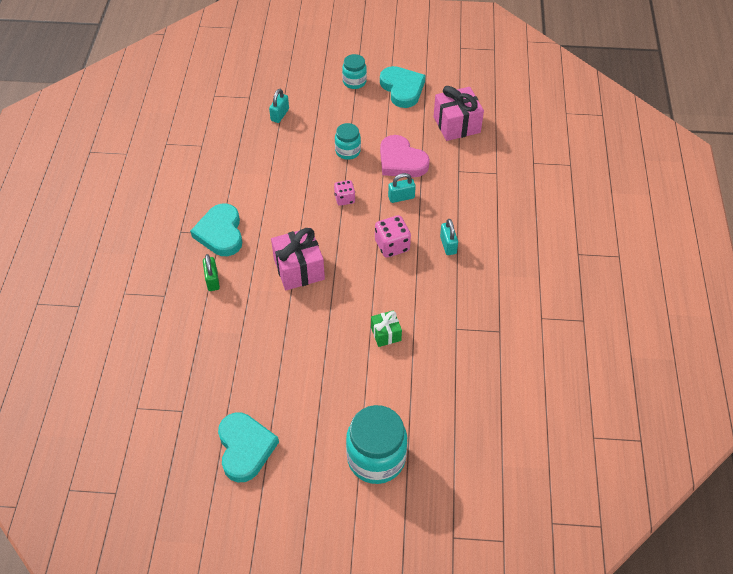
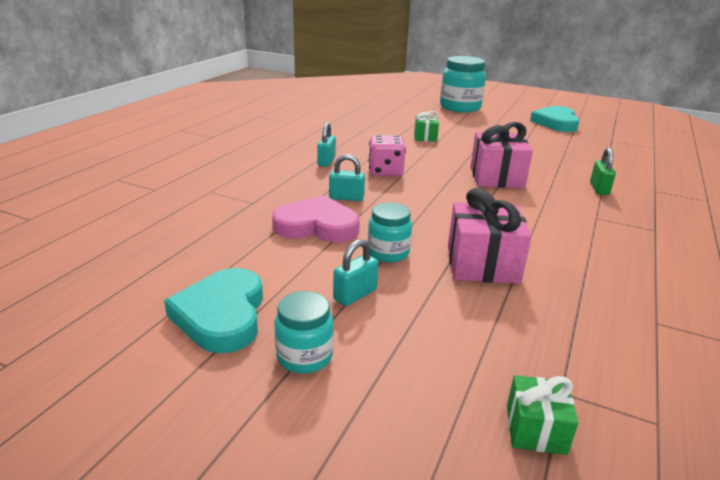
camera: 160 degrees left, 25 degrees down
(220, 233) = (596, 217): turquoise heart -> none
(259, 80) = (535, 429): none -> green gift
(280, 115) = (493, 334): turquoise padlock -> turquoise padlock (355, 294)
(344, 199) = (420, 211): pink dice -> none
(401, 161) = (317, 226): pink heart -> pink heart turned 60 degrees counterclockwise
(456, 124) = (195, 243): pink gift -> pink gift (482, 264)

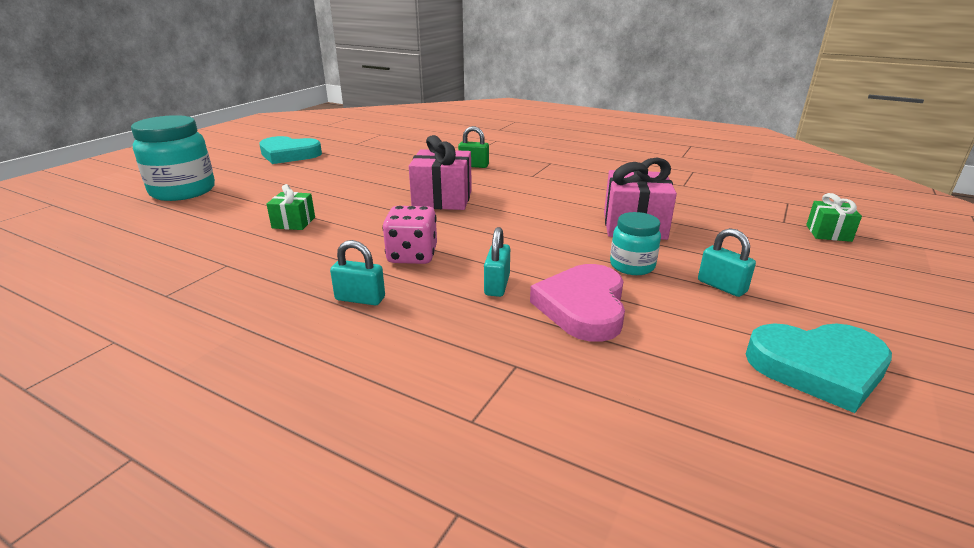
camera: 85 degrees left, 0 degrees up
(304, 356) = (837, 313): turquoise jar -> none

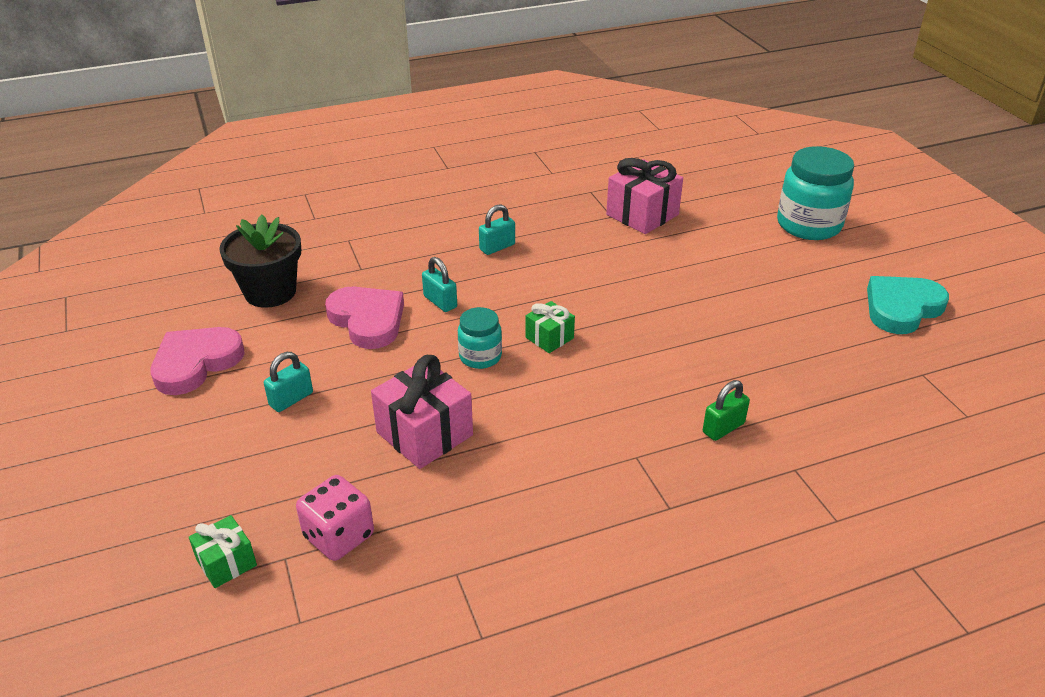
camera: 130 degrees right, 10 degrees up
(293, 222) = (663, 257): green gift -> green gift (549, 338)
(412, 256) = (530, 287): pink dice -> pink dice (339, 536)
(442, 199) = (632, 352): pink gift -> pink gift (642, 215)
(632, 266) = (374, 378): turquoise jar -> turquoise jar (480, 356)
(662, 406) = (270, 292): none -> black flower pot
(721, 286) = (291, 399): turquoise padlock -> turquoise padlock turned 45 degrees counterclockwise
(818, 368) = (196, 363): turquoise heart -> pink heart

